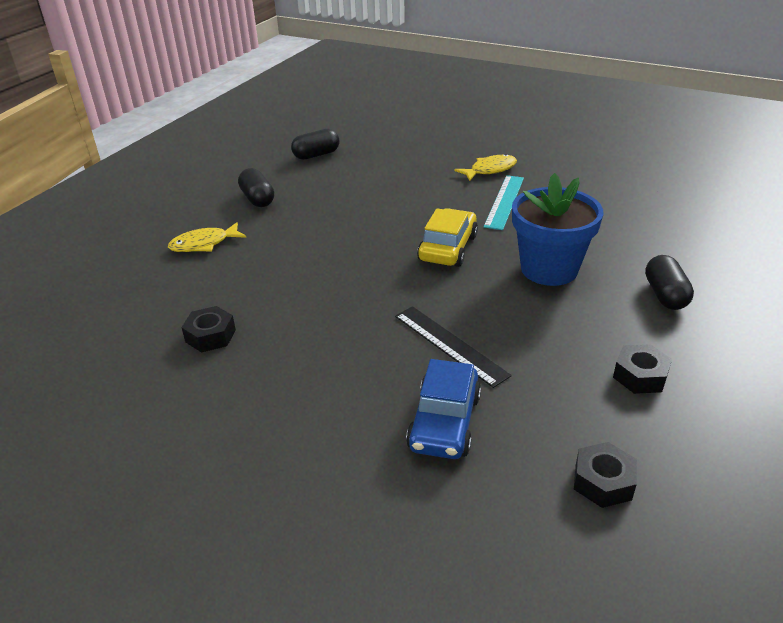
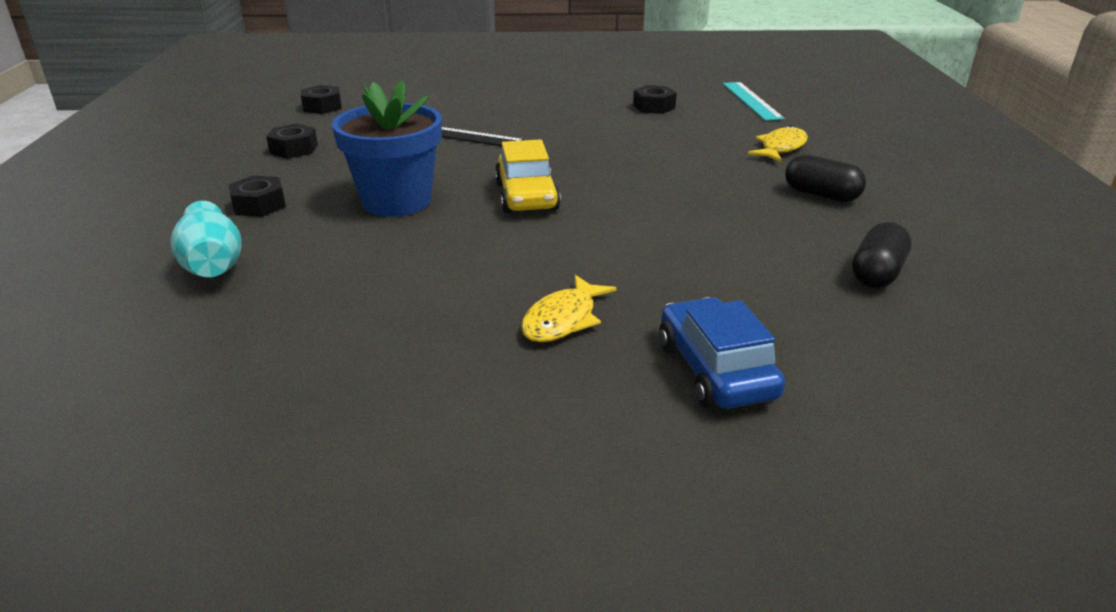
camera: 150 degrees right, 5 degrees down
(444, 422) = (437, 107): blue car -> blue car (715, 370)
(504, 201) = (499, 267): turquoise ruler -> turquoise ruler (752, 100)
(665, 295) = (259, 205): black capsule -> black nut
(687, 245) = (213, 265): none -> turquoise vase

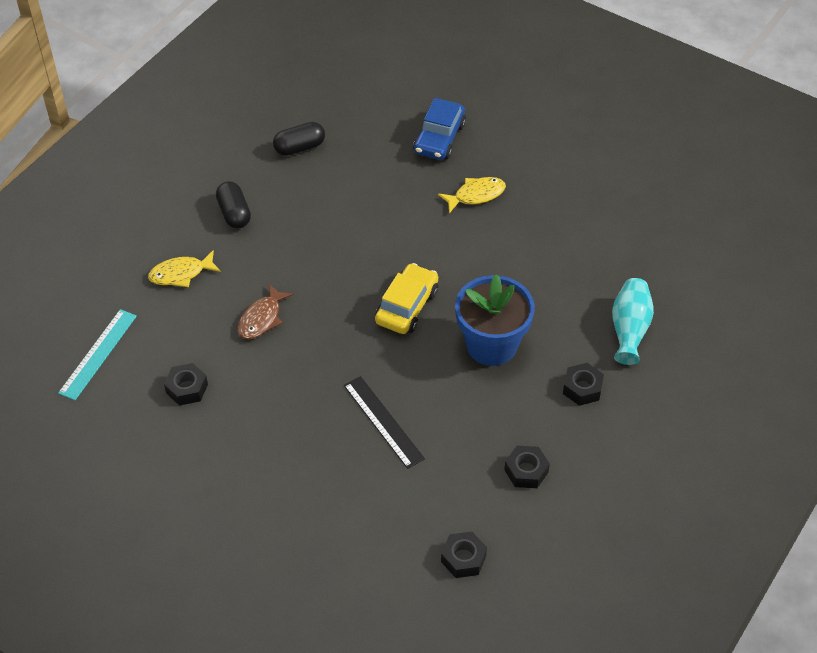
camera: 145 degrees left, 20 degrees up
(660, 149) = (261, 318): none -> brown fish

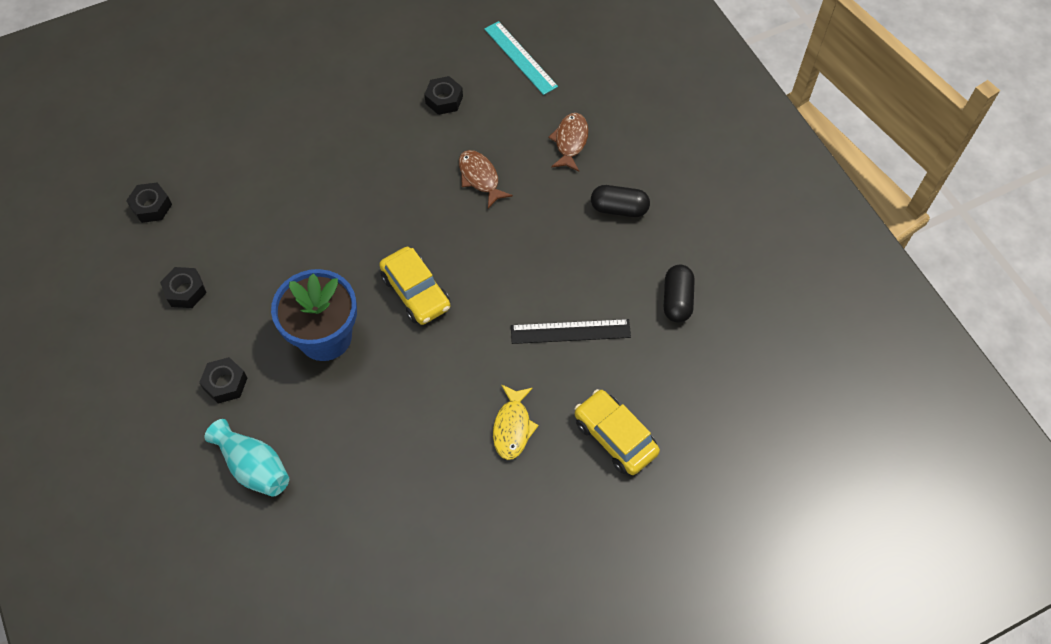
camera: 120 degrees right, 10 degrees up
(181, 274) = (570, 141): yellow fish -> brown fish
(383, 422) = (311, 214): black ruler -> black ruler (570, 331)
(439, 138) = (615, 437): blue car -> yellow car

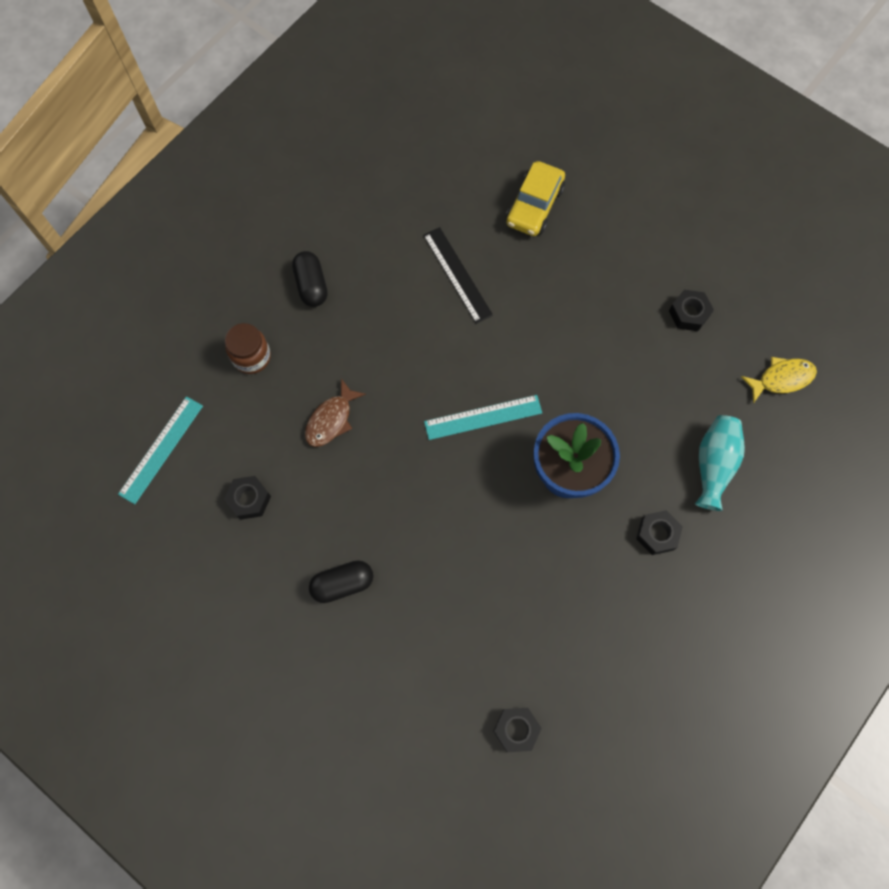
camera: 115 degrees left, 10 degrees up
(185, 291) = (589, 630): black nut -> black nut (689, 313)
(416, 292) = (483, 417): yellow car -> turquoise ruler
(512, 427) = (567, 282): yellow fish -> yellow fish (781, 379)
(570, 141) = (251, 357): brown fish -> brown jar
(677, 300) = (385, 206): black capsule -> black capsule (342, 584)

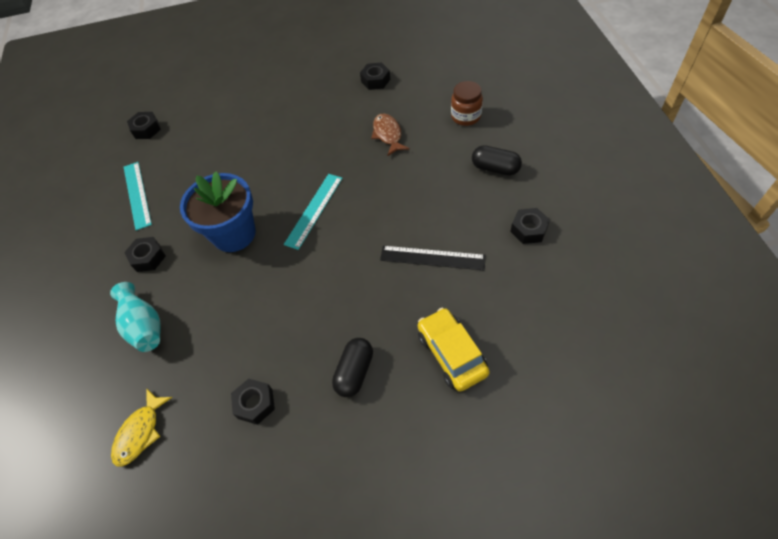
camera: 135 degrees right, 15 degrees down
(161, 449) = (440, 58): turquoise ruler -> turquoise ruler (137, 194)
(342, 584) = (290, 97): black capsule -> black capsule (354, 372)
(369, 217) = (529, 230): none -> black nut

